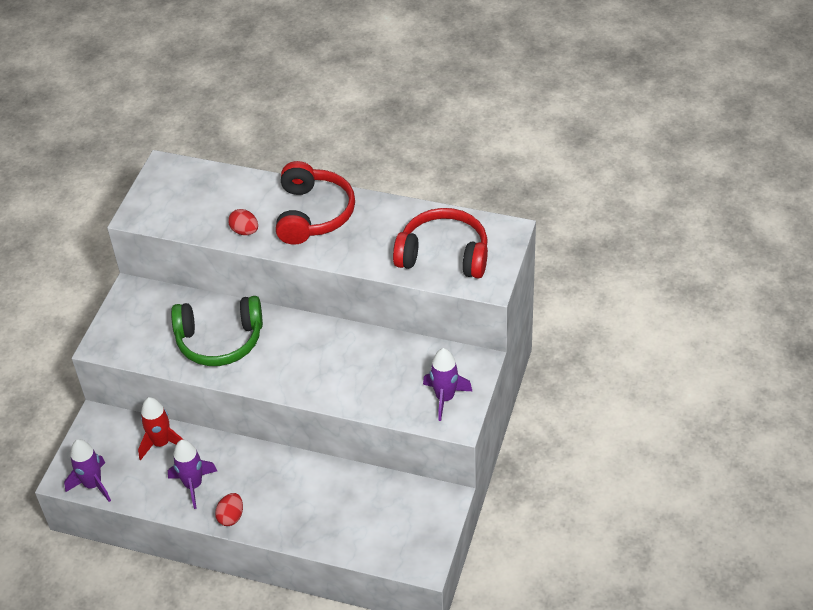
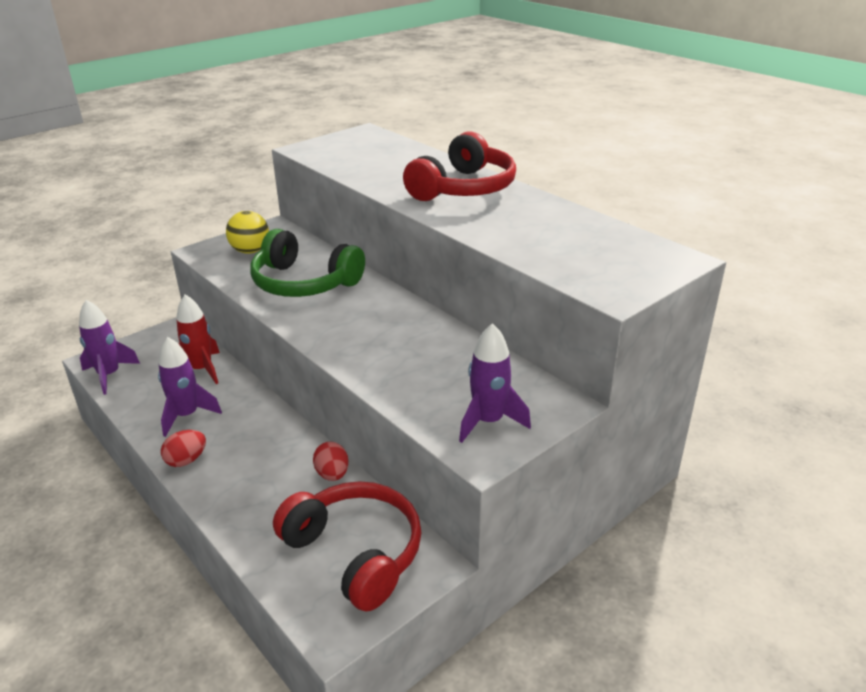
camera: 30 degrees right, 15 degrees down
(141, 327) = (250, 251): none -> yellow ball
(245, 231) = (383, 181): red egg -> red egg (332, 474)
(444, 254) = (578, 254): red headphones -> red headphones (356, 552)

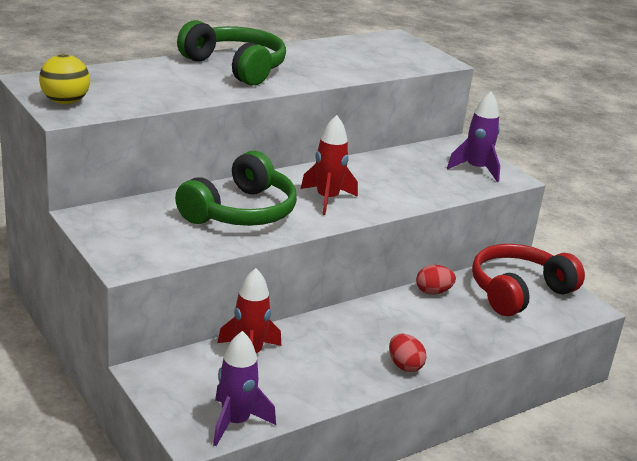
camera: 85 degrees left, 5 degrees down
(187, 415) = (333, 365): purple rocket -> none
(250, 251) = (145, 234): yellow ball -> yellow ball (65, 102)
(348, 322) = (327, 199): none -> red rocket
(464, 188) = (236, 67): red headphones -> green headphones

